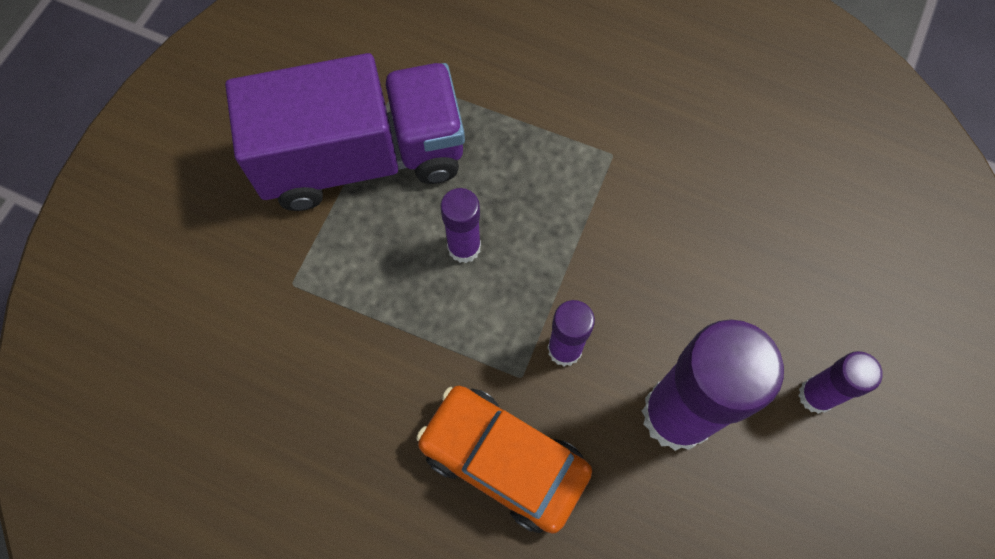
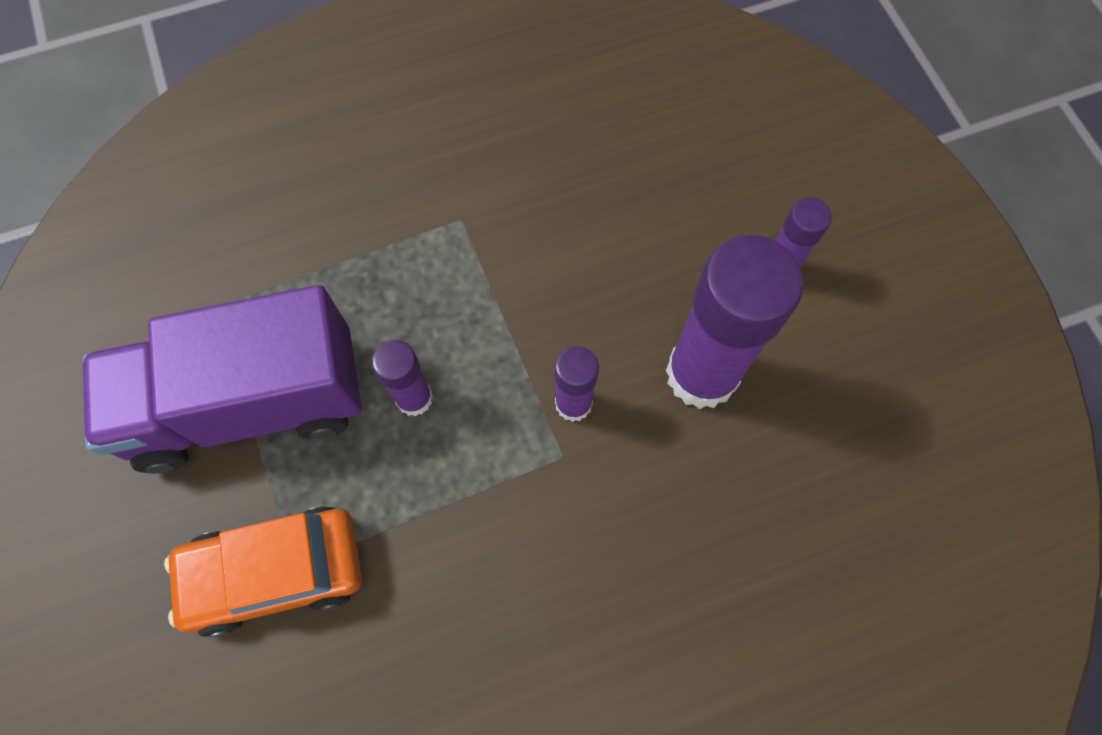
camera: 45 degrees left, 0 degrees up
(362, 157) = (250, 403): purple truck -> purple truck turned 135 degrees counterclockwise
(503, 461) = (613, 534): orange car -> orange car (275, 572)

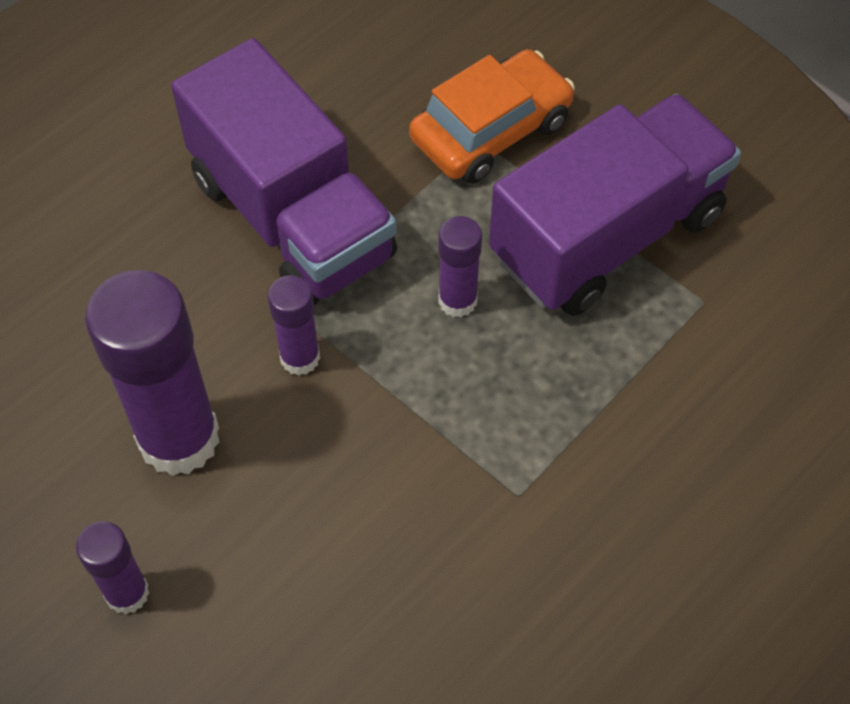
camera: 155 degrees right, 10 degrees down
(518, 556) = (292, 218): none -> purple truck

